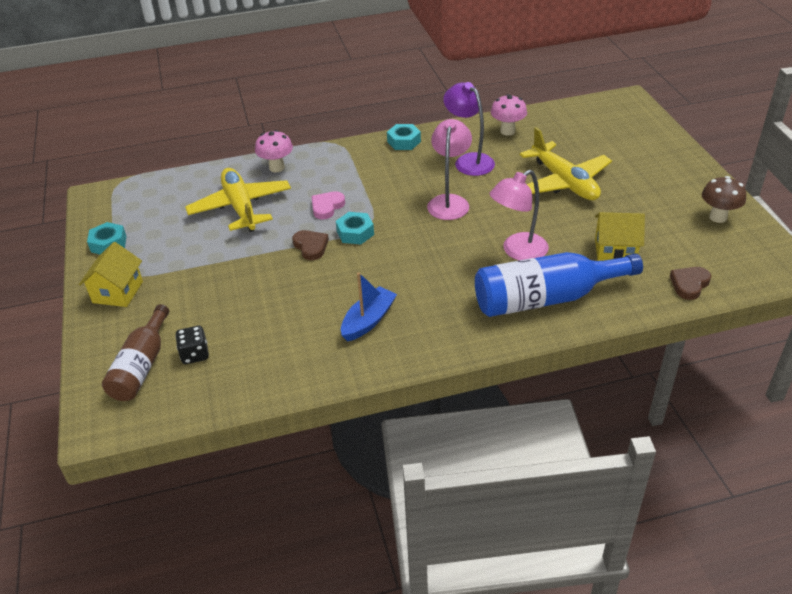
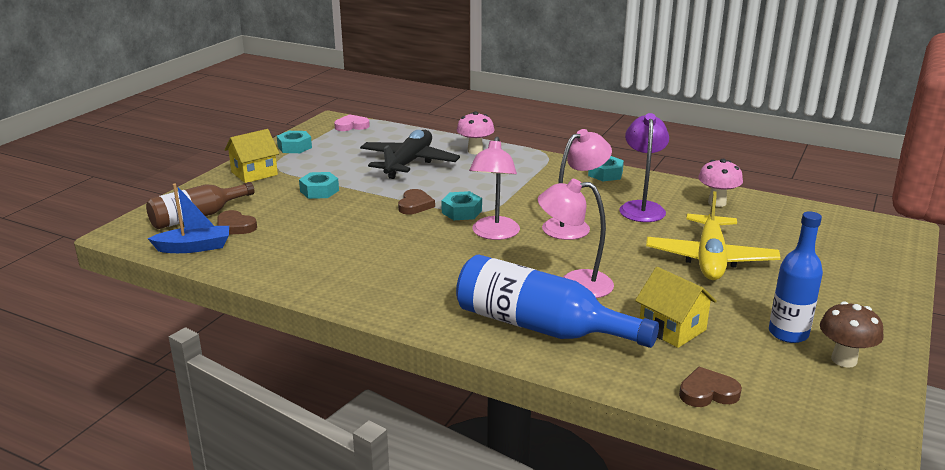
camera: 40 degrees right, 15 degrees down
(195, 354) = (235, 226): black dice -> brown heart
(210, 277) = (319, 191): none -> turquoise nut
(241, 207) = (409, 163): yellow plane -> black plane
(327, 207) = (469, 188): pink heart -> pink heart (351, 126)
(368, 321) = (374, 266): blue boat -> blue boat (194, 247)
(408, 240) = (494, 234): none -> pink lamp
(672, 215) = (788, 333): none -> blue bottle

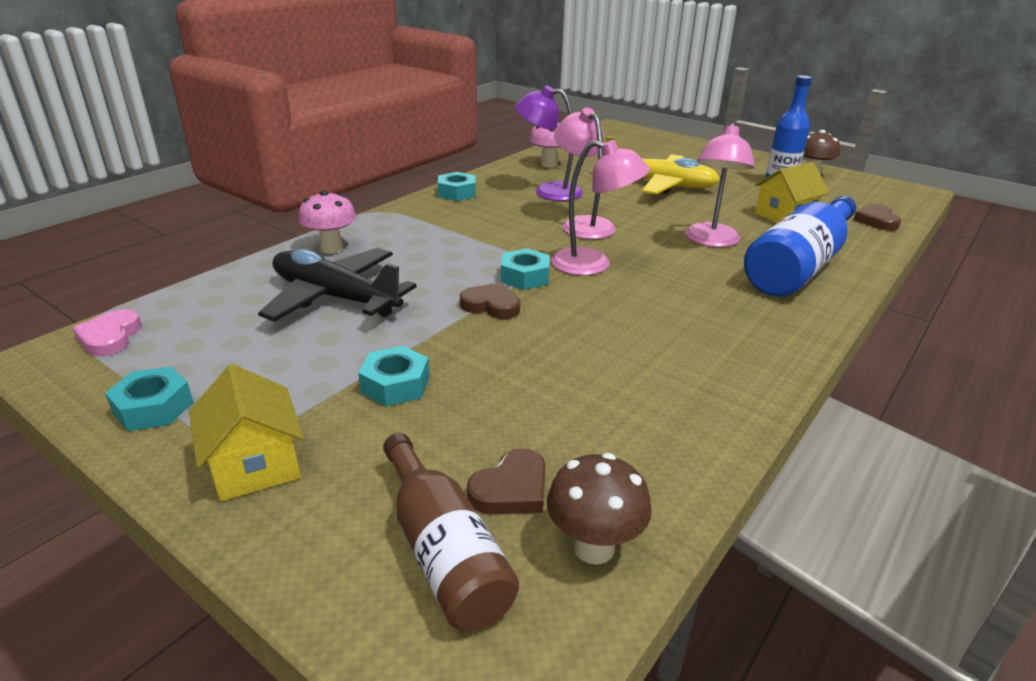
camera: 80 degrees left, 5 degrees up
(194, 247) = (593, 547): blue boat -> brown mushroom

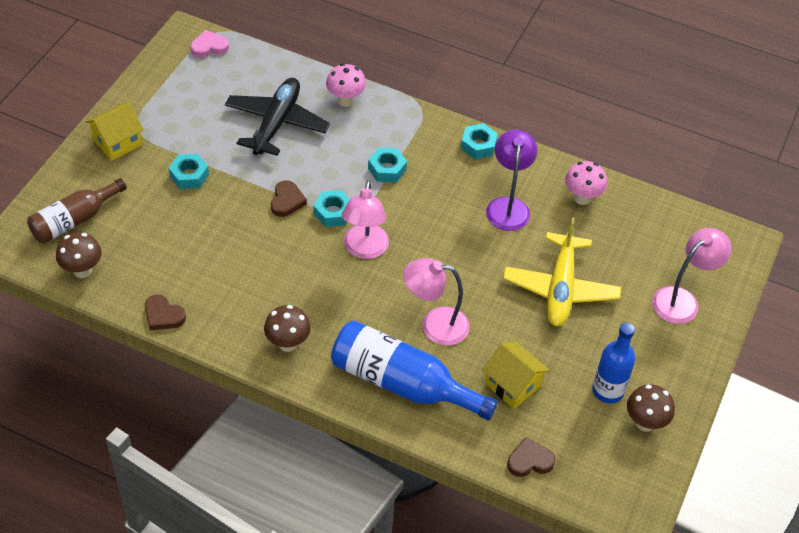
camera: 75 degrees right, 20 degrees up
(153, 408) = (152, 91): turquoise nut -> turquoise nut (387, 169)
(511, 489) = (115, 237): brown heart -> brown heart (163, 315)
(582, 224) = (440, 236): pink lamp -> pink lamp (682, 300)
(753, 331) = (288, 343): none -> brown mushroom

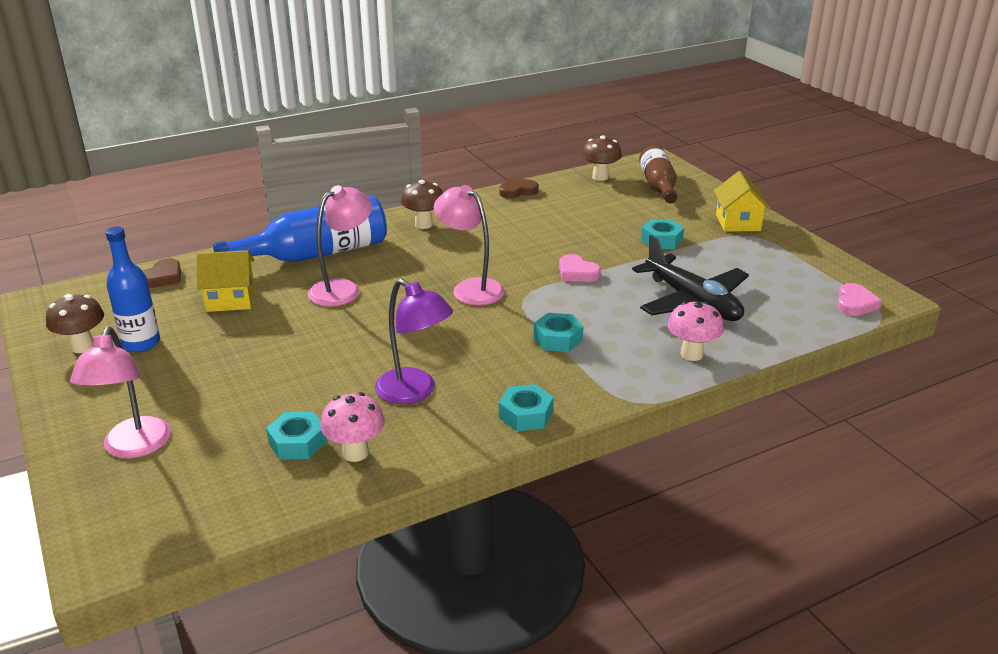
camera: 130 degrees right, 20 degrees down
(287, 201) = (577, 272): brown heart -> pink heart
(333, 212) = (535, 289): turquoise nut -> turquoise nut (297, 442)
(560, 288) = (274, 373): yellow plane -> none

